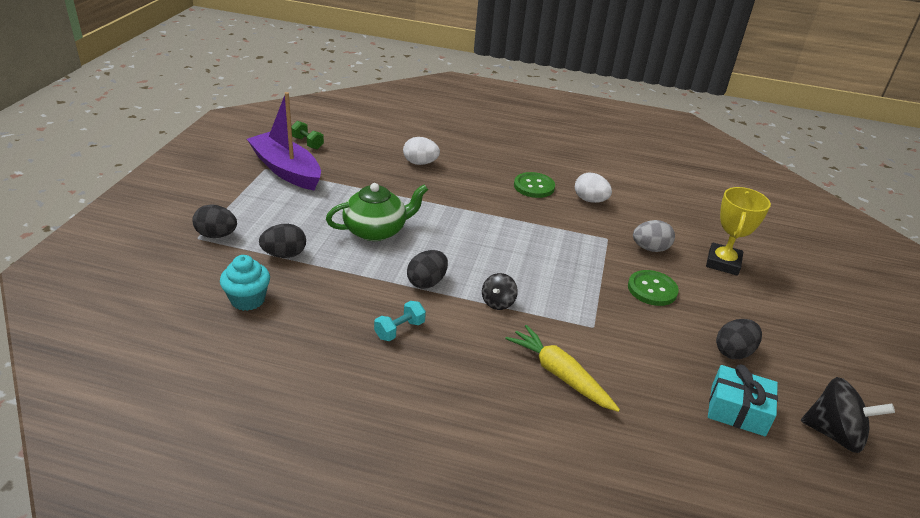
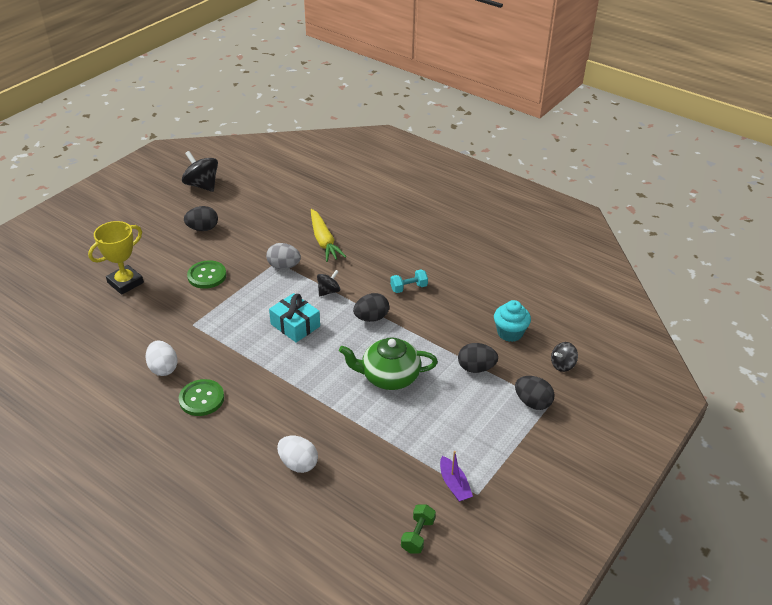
camera: 155 degrees left, 5 degrees up
(179, 276) = (562, 365): none -> black spinning top
(286, 170) = (454, 484): purple boat -> purple boat, size x0.45
(307, 143) = (418, 535): green dumbbell -> green dumbbell turned 45 degrees clockwise
(650, 248) = (168, 307): grey egg -> grey egg (284, 266)
(737, 410) = (240, 204): turquoise gift -> turquoise gift (295, 325)

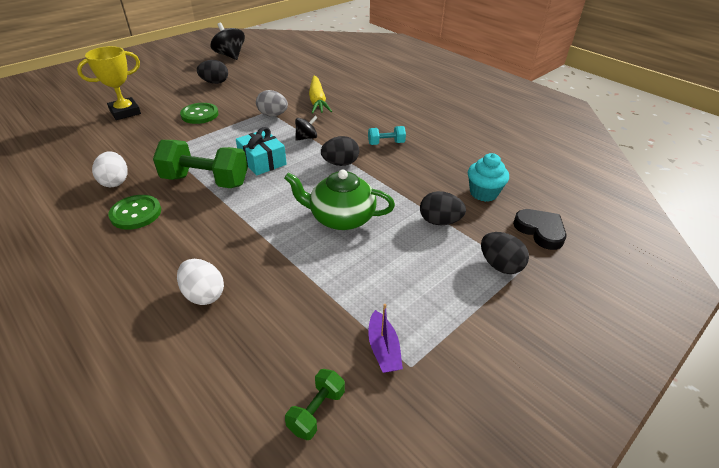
camera: 10 degrees right, 0 degrees up
(250, 355) = (205, 181): none -> green dumbbell
(562, 365) = (540, 231): black spinning top -> black heart

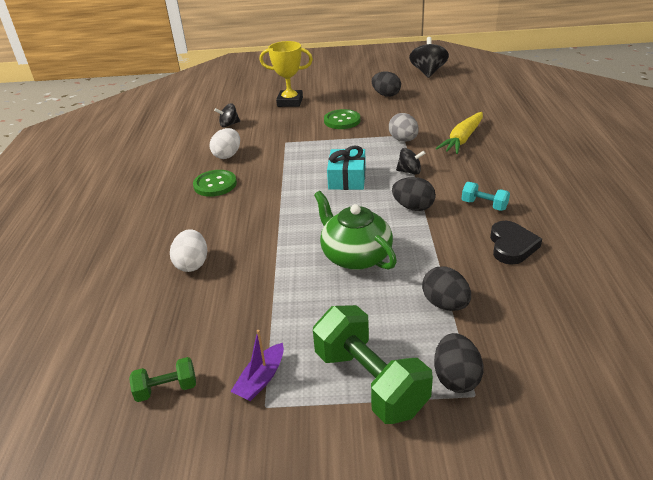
camera: 45 degrees right, 5 degrees down
(79, 152) = (229, 124): none -> black spinning top
(205, 181) = (286, 179): green dumbbell -> green dumbbell (370, 381)
(483, 193) = (533, 300): turquoise cupcake -> none
(540, 231) = (553, 372): black heart -> black heart (511, 246)

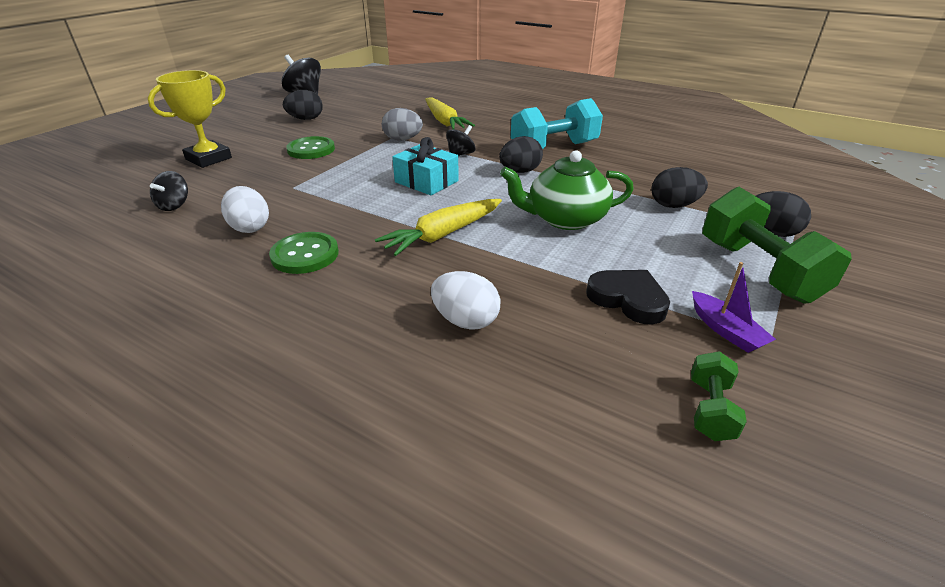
camera: 60 degrees left, 0 degrees up
(280, 216) = (443, 235): none -> yellow carrot
(370, 381) = (758, 270): green dumbbell -> green dumbbell turned 75 degrees clockwise
(484, 205) = (554, 148): turquoise dumbbell -> turquoise dumbbell, size x2.02
(511, 246) = (620, 158): black heart -> black heart (628, 299)

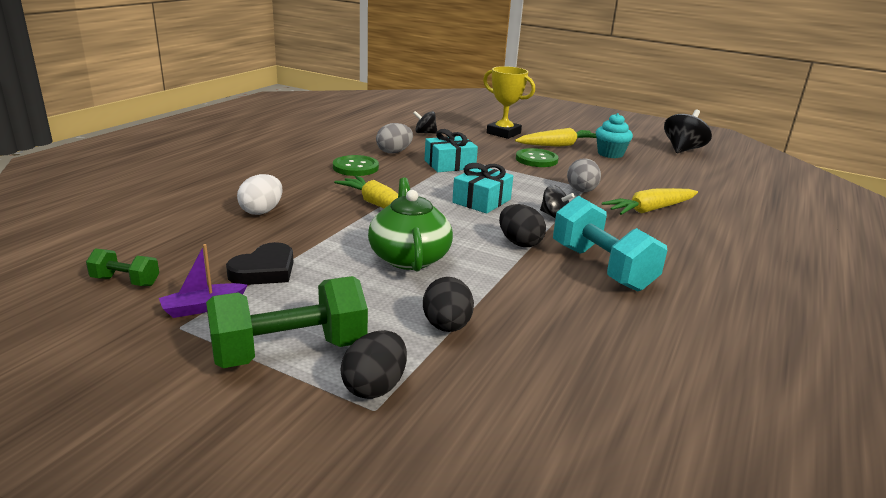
camera: 85 degrees right, 10 degrees down
(250, 227) = (394, 152): white egg -> grey egg
(269, 136) = (558, 145): none -> yellow carrot
(306, 119) = (610, 154): black egg -> turquoise cupcake
(313, 193) = (449, 164): none -> turquoise gift

